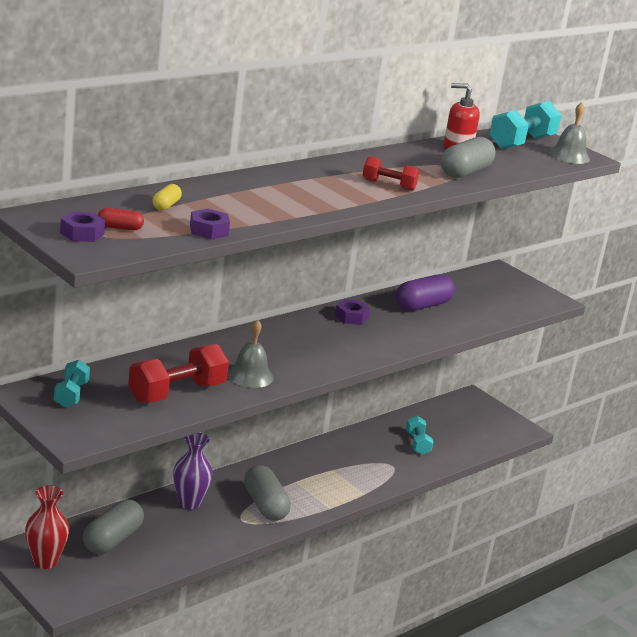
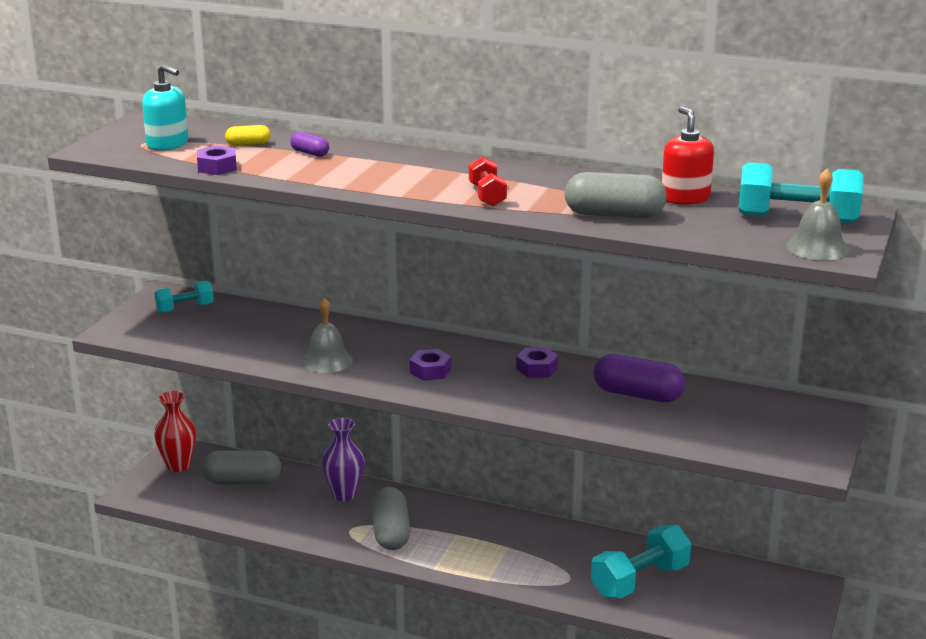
camera: 65 degrees right, 0 degrees up
(82, 233) = (134, 138): purple nut -> purple nut (430, 371)
(120, 228) = (168, 144): red capsule -> turquoise soap dispenser
(176, 393) = (247, 342): red dumbbell -> none
(221, 196) = (310, 153): none -> purple capsule
(265, 505) = (391, 532): grey capsule -> grey capsule turned 45 degrees counterclockwise
(417, 444) = (640, 580): turquoise dumbbell -> turquoise dumbbell, size x1.74

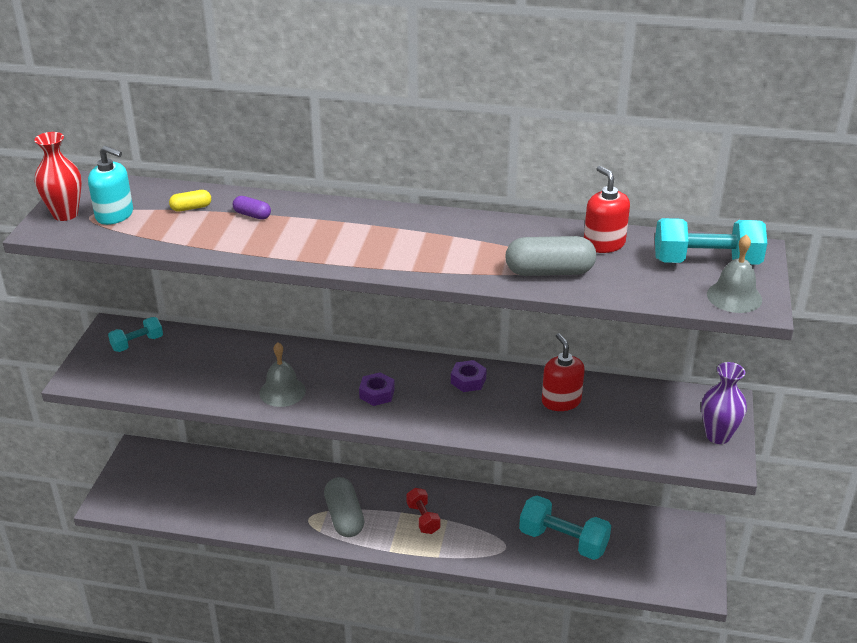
camera: 10 degrees left, 10 degrees up
(178, 465) = (141, 468): red vase -> red vase (65, 214)
(217, 167) = (171, 242): purple nut -> none
(242, 481) = (202, 478): grey capsule -> none
(344, 494) = (295, 481): purple vase -> purple vase (718, 436)
(487, 195) = (430, 257): red dumbbell -> red dumbbell (423, 518)
(638, 395) = (561, 401): purple capsule -> red soap dispenser
(640, 580) = (563, 541): turquoise dumbbell -> turquoise dumbbell turned 75 degrees clockwise

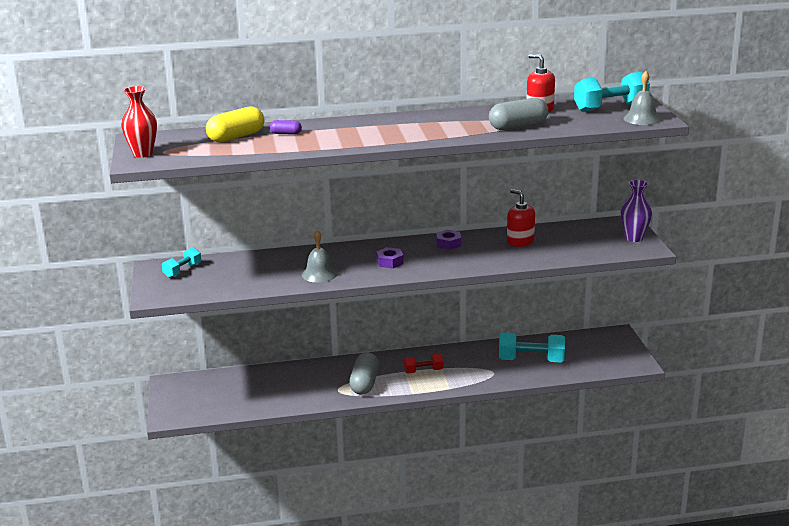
camera: 20 degrees left, 10 degrees down
(115, 215) = (182, 148): turquoise soap dispenser -> none
(191, 208) = (236, 137): yellow capsule -> yellow capsule, size x1.98
(344, 517) = (364, 383): grey capsule -> grey capsule turned 45 degrees clockwise
(423, 518) = (423, 371): red dumbbell -> red dumbbell turned 60 degrees counterclockwise

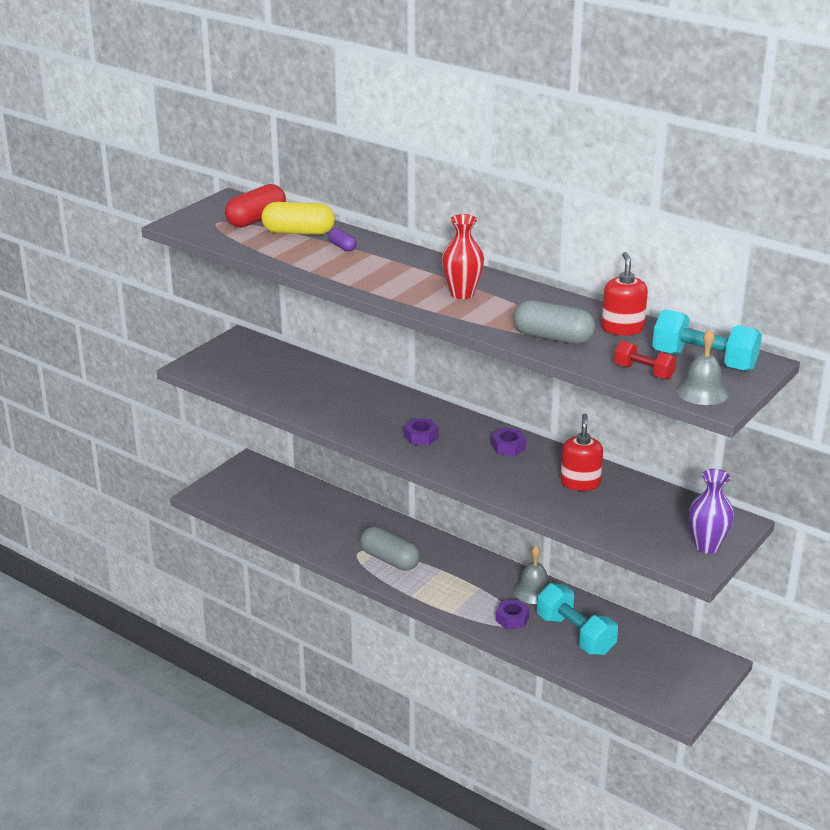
camera: 45 degrees right, 5 degrees up
(143, 154) = (200, 218): red vase -> red vase (462, 294)
(182, 271) = (252, 353): turquoise dumbbell -> none
(187, 141) = (256, 219): none -> red capsule
(319, 274) = (343, 415): grey bell -> grey bell (533, 590)
(364, 383) = (389, 560): grey capsule -> grey capsule turned 75 degrees clockwise
(423, 371) = (458, 580): red dumbbell -> red dumbbell (643, 372)
(487, 372) = (512, 619): none -> purple nut

